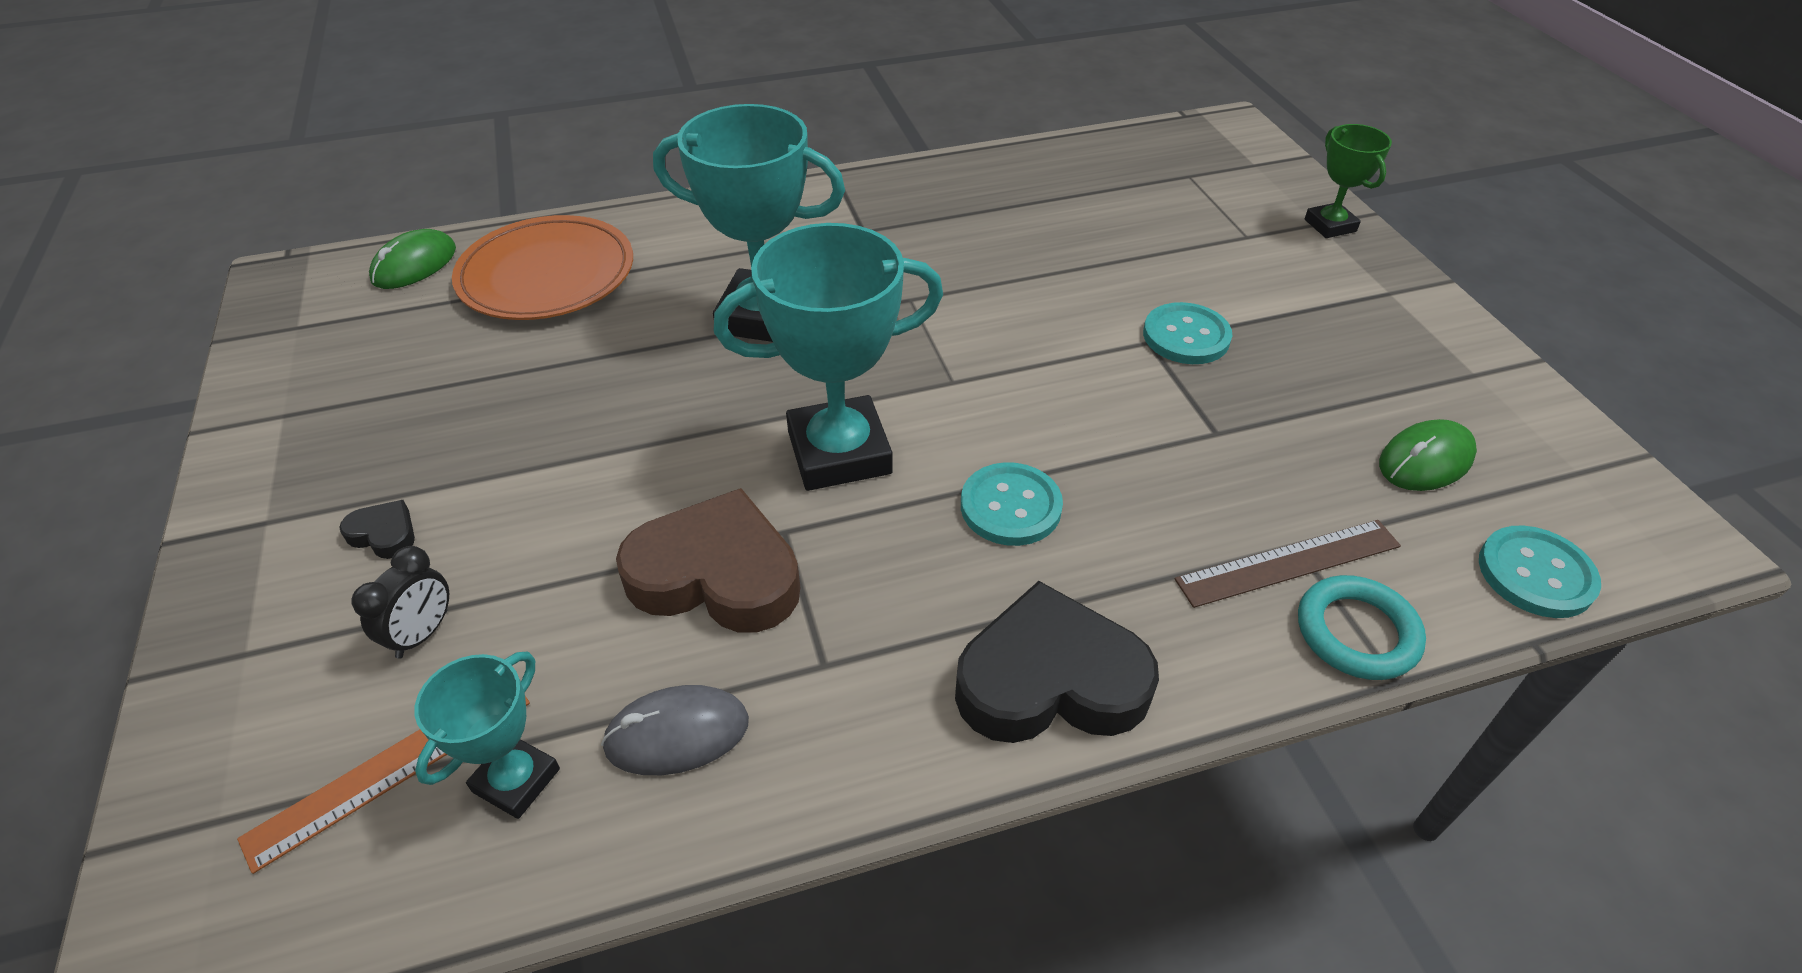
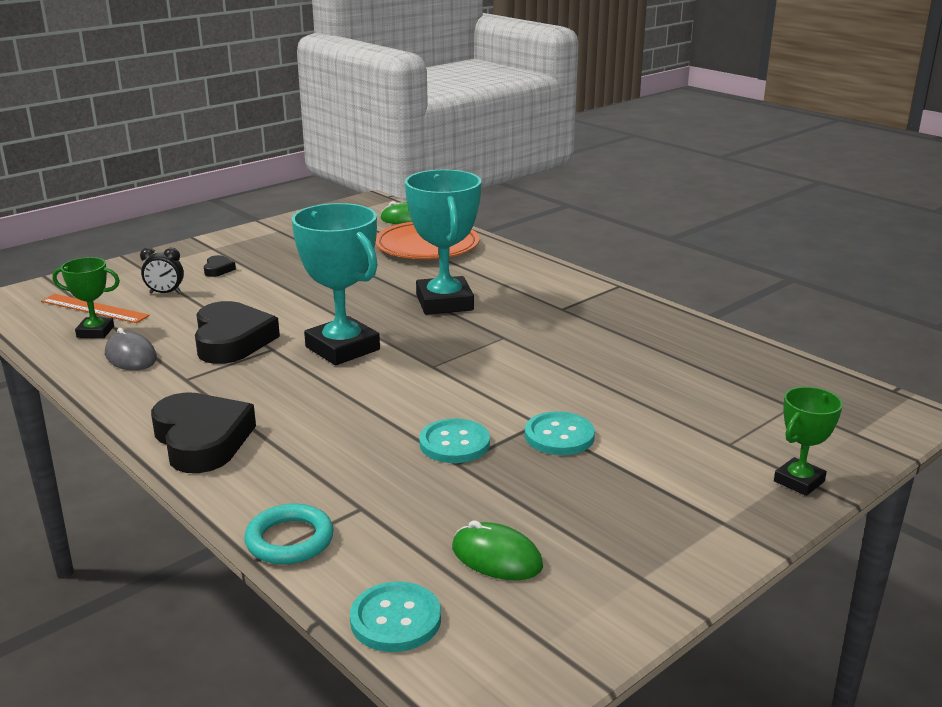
camera: 65 degrees right, 20 degrees down
(516, 780) = (95, 332): turquoise trophy -> green trophy
(716, 575) = (232, 340): brown heart -> black heart
(1010, 506) = (331, 404): turquoise button -> turquoise button (454, 443)
(1288, 563) = (341, 506): brown ruler -> none

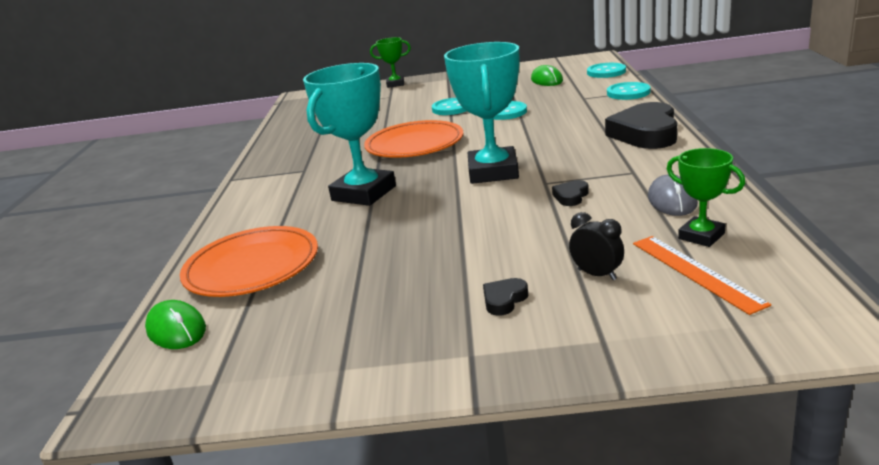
camera: 135 degrees left, 0 degrees up
(232, 340) = (571, 196): black heart -> black heart, size x0.43
(289, 540) = (628, 93): turquoise ring -> turquoise button
(495, 362) = (414, 144): none -> orange plate

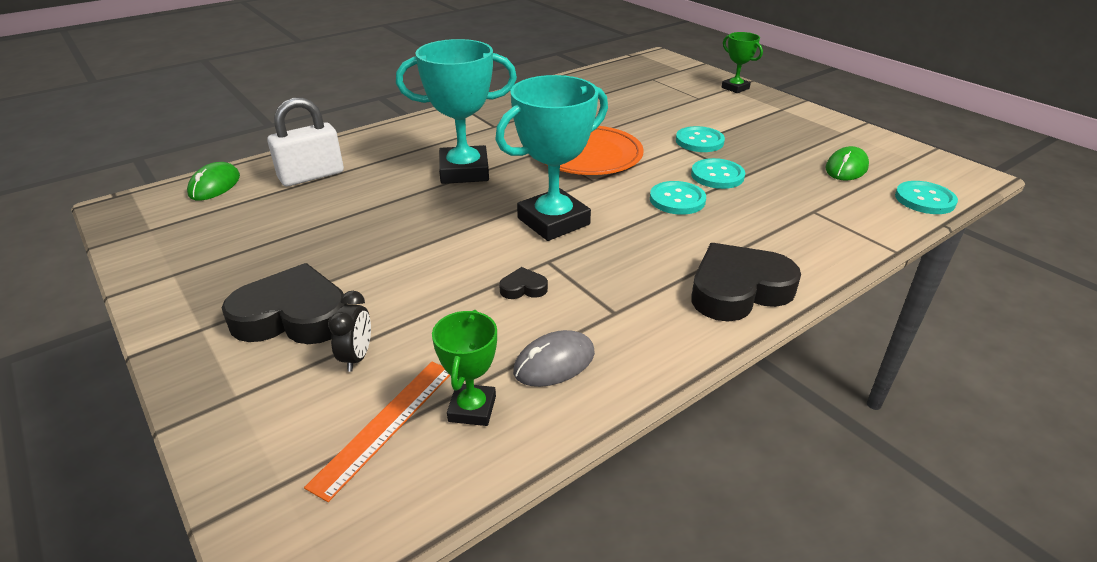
camera: 50 degrees right, 10 degrees up
(252, 267) = (311, 176): orange plate -> white padlock
(504, 300) = (293, 316): black heart -> black heart, size x2.34
(628, 93) = (866, 238): turquoise button -> turquoise button (677, 200)

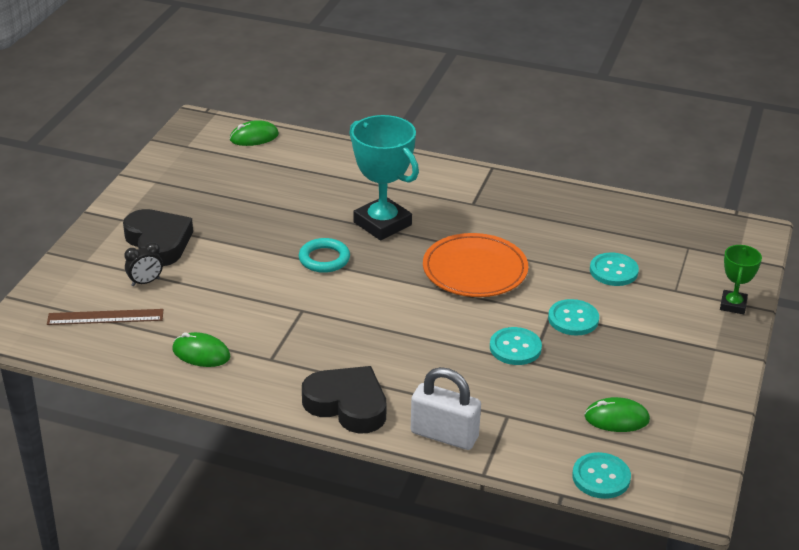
camera: 55 degrees right, 0 degrees up
(311, 176) = (305, 165): white padlock -> white padlock (444, 435)
(385, 425) = (105, 317): orange ruler -> brown ruler
(472, 409) = (139, 340): green trophy -> none
(477, 218) = (324, 259): none -> turquoise ring
(523, 288) = (262, 312): black heart -> none
(553, 221) = (354, 293): turquoise trophy -> none
(554, 362) = (201, 353): grey mouse -> green mouse
(677, 200) = (449, 339): turquoise button -> turquoise button (613, 271)

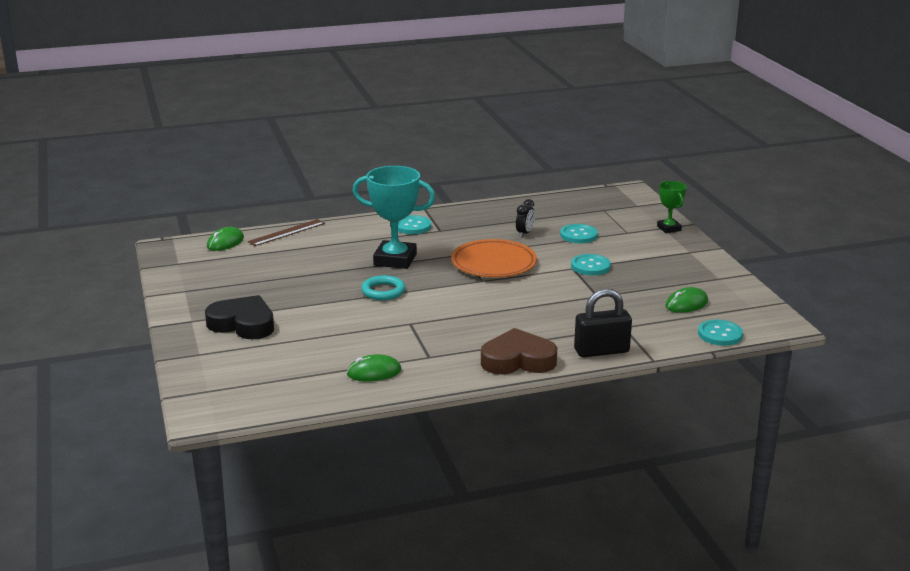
camera: 35 degrees left, 10 degrees down
(105, 317) = (267, 380): brown ruler -> brown ruler (287, 232)
(145, 282) = (268, 349): black clock -> black clock (524, 233)
(347, 405) = (518, 360): black heart -> brown heart
(444, 435) = (601, 351): white padlock -> black padlock
(515, 348) = (578, 292): turquoise button -> turquoise button (412, 226)

